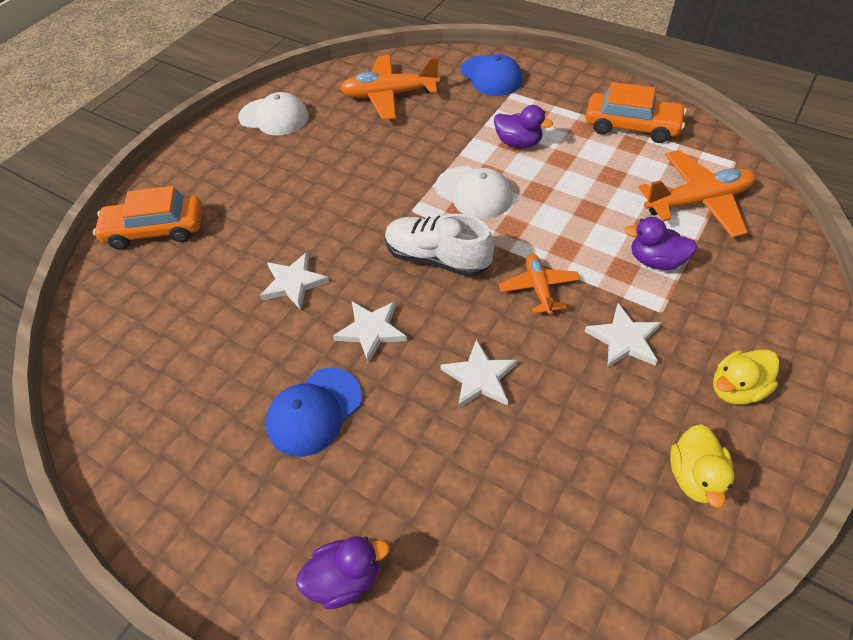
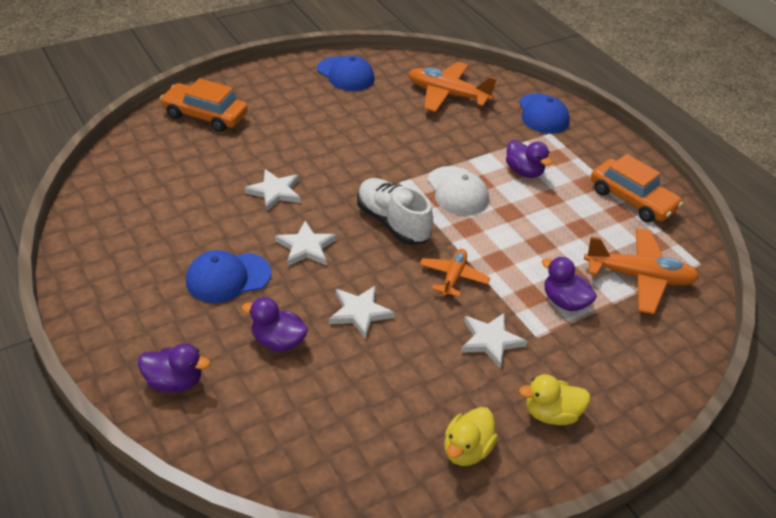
camera: 20 degrees right, 10 degrees down
(274, 117) = (345, 74): white cap -> blue cap
(422, 459) = (278, 341): none -> purple duck

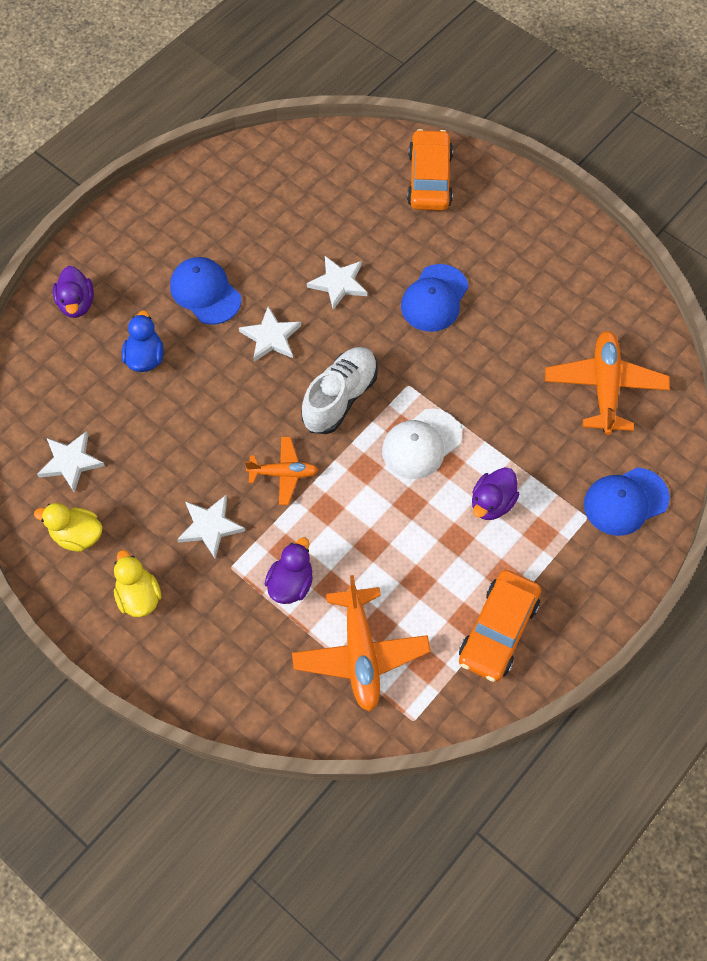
camera: 75 degrees right, 20 degrees up
(278, 341) = (145, 358): purple duck -> blue duck
(345, 74) = (583, 273): blue cap -> blue cap (434, 298)
(359, 313) = (203, 408): white star -> white star (70, 462)

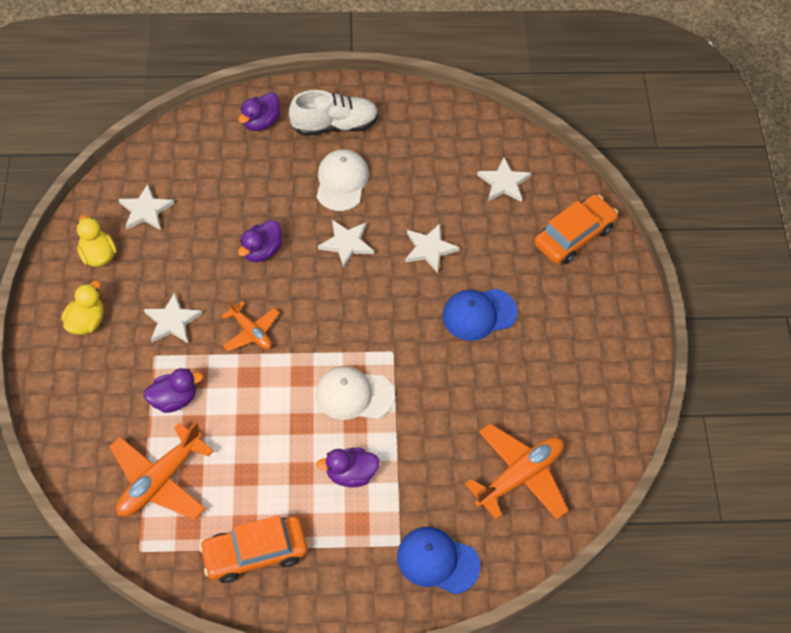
camera: 45 degrees right, 5 degrees down
(145, 358) = (259, 189): blue duck -> none
(205, 292) = (342, 181): blue cap -> white cap
(211, 404) = (261, 251): none -> purple duck
(330, 184) = (504, 183): none -> white star
(340, 398) = (341, 319): white shoe -> white shoe (335, 125)

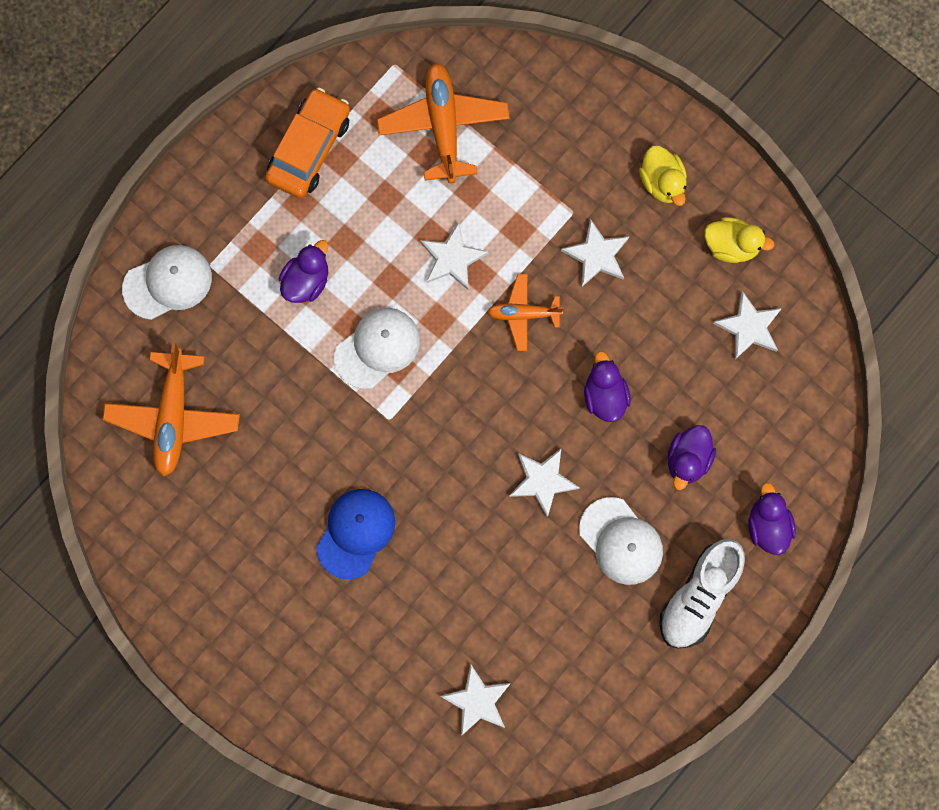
camera: 135 degrees right, 20 degrees up
(174, 399) = (512, 195): purple duck -> purple duck (688, 460)
(429, 249) = (467, 554): white star -> white star (452, 258)
(437, 561) = (168, 283): blue cap -> white cap
(574, 236) = (355, 708): orange car -> none

